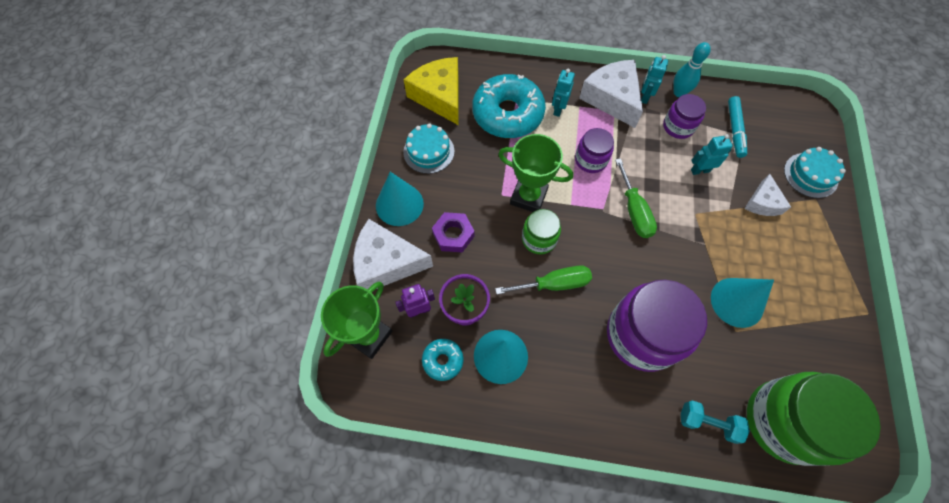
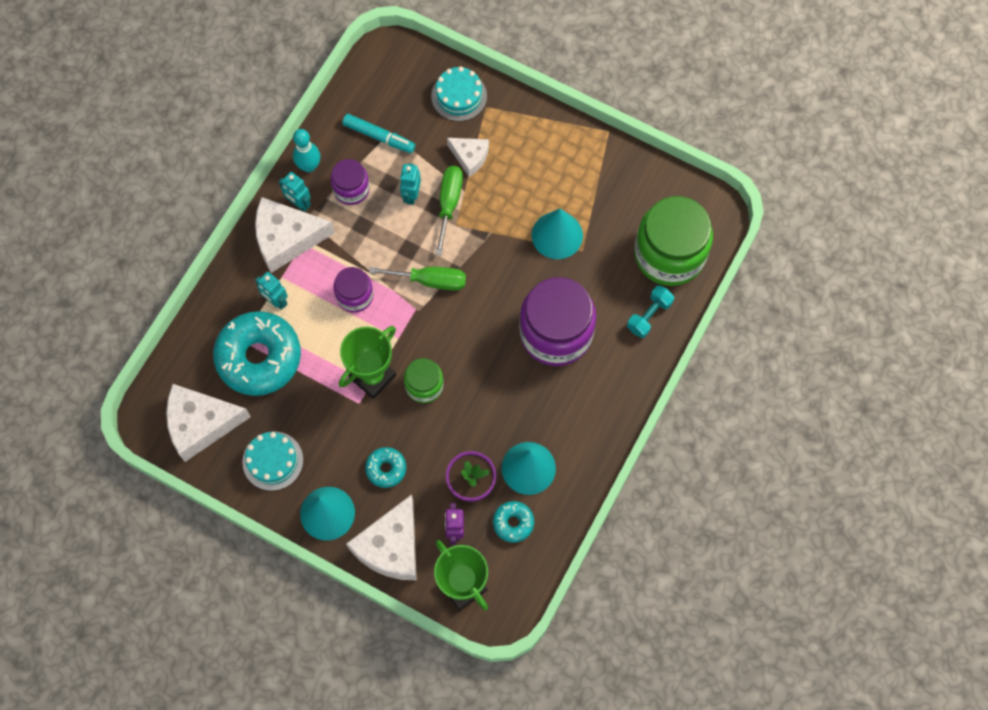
camera: 70 degrees left, 5 degrees up
(439, 96) = (201, 424): yellow cheese -> white cheese
(453, 235) = (386, 469): purple nut -> turquoise donut
(554, 284) = (477, 391): green screwdriver -> green screwdriver (449, 204)

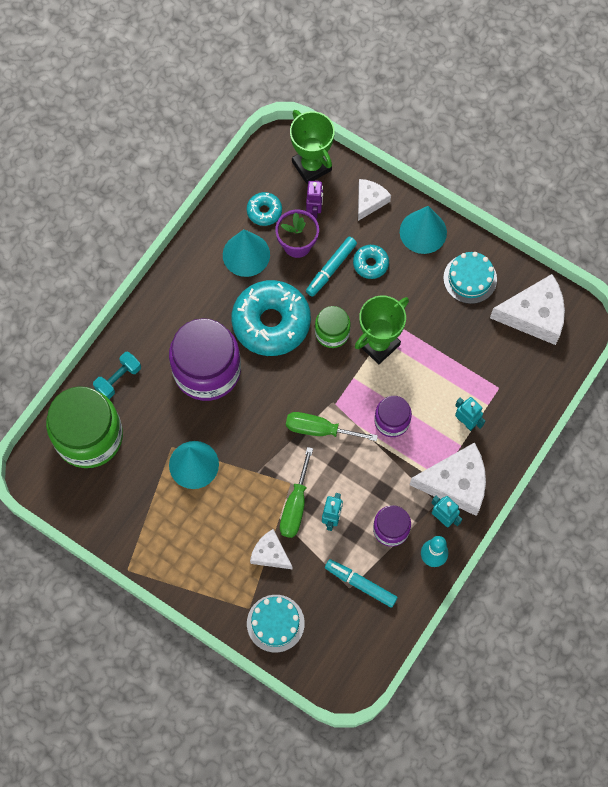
camera: 175 degrees left, 0 degrees up
(259, 357) = (482, 370): turquoise donut -> turquoise donut (271, 322)
(391, 546) = (369, 201): white cheese -> white cheese, size x0.57
(430, 459) = (331, 268): none -> turquoise marker

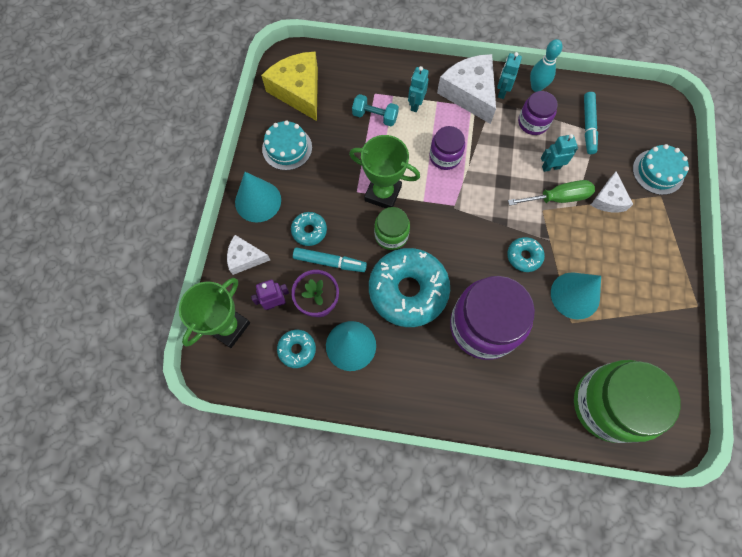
camera: 115 degrees left, 0 degrees up
(118, 379) = (538, 406): turquoise dumbbell -> turquoise dumbbell (375, 116)
(252, 440) = (524, 256): none -> turquoise donut
(319, 429) = (484, 207): green screwdriver -> none
(534, 315) = (299, 91): white cheese -> yellow cheese

